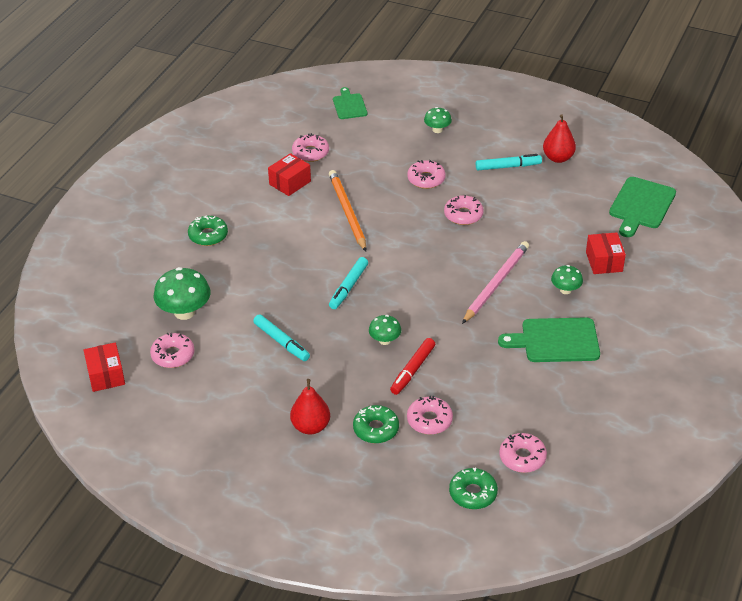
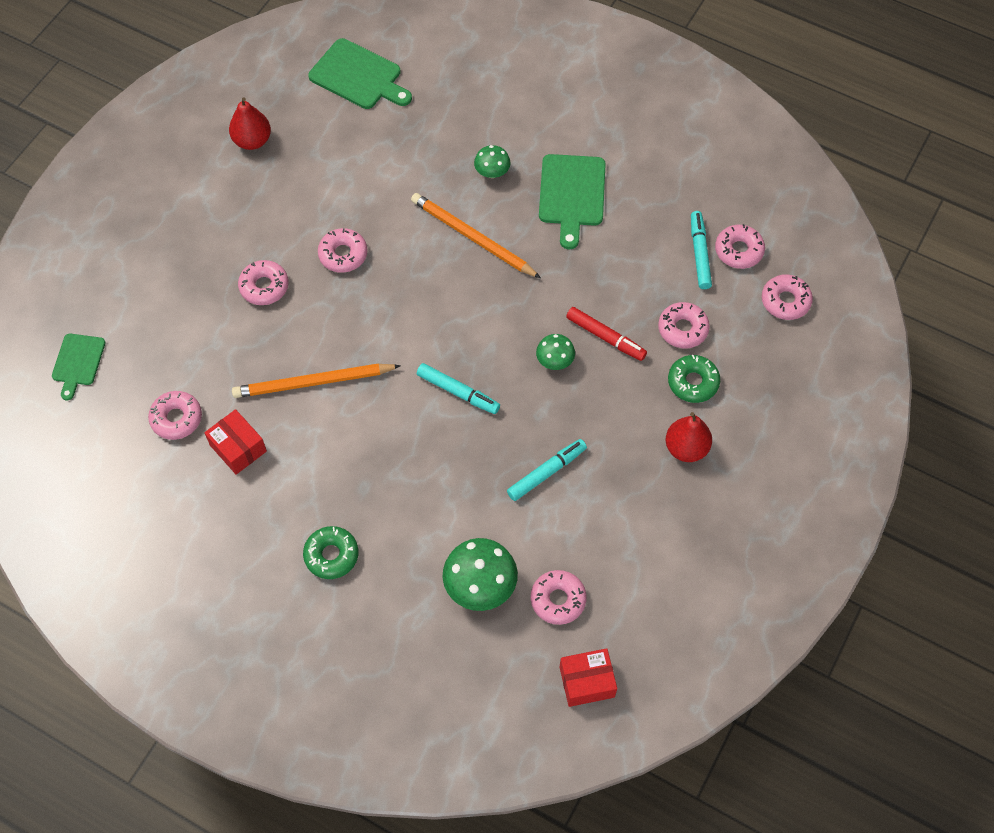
camera: 85 degrees left, 20 degrees up
(349, 105) = (78, 362): green cutting board -> green cutting board turned 75 degrees counterclockwise
(437, 130) = (162, 262): green mushroom -> none
(473, 493) = (785, 301): green donut -> pink donut
(496, 284) = (472, 237): pink pencil -> orange pencil
(508, 167) = (258, 195): turquoise marker -> turquoise marker (699, 253)
(604, 261) = (450, 129): red box -> none

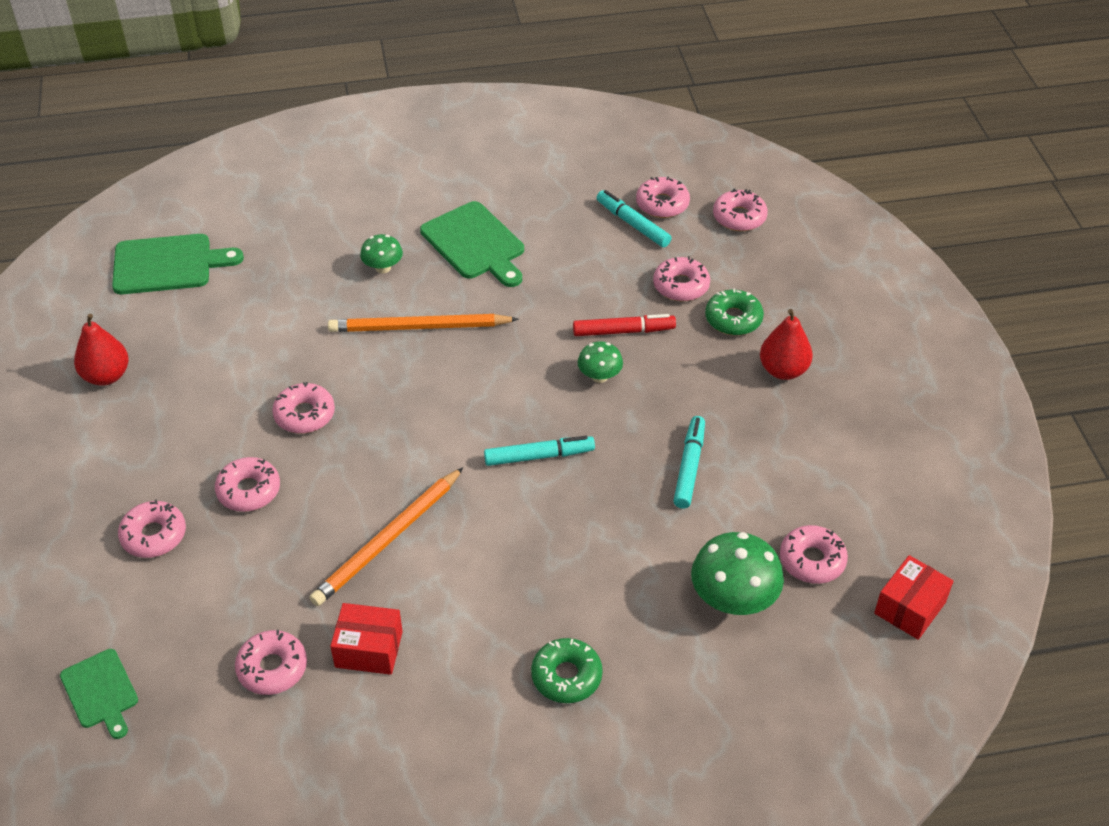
camera: 40 degrees left, 15 degrees down
(187, 279) = (154, 535): none -> pink donut

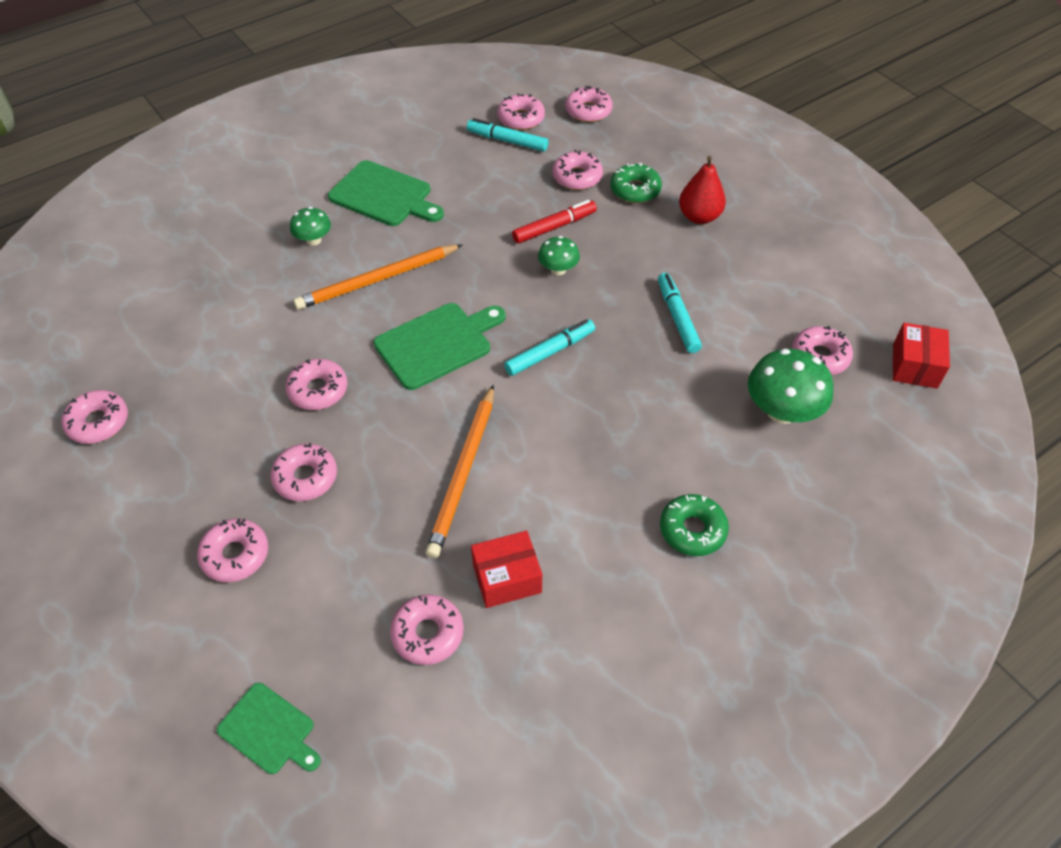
camera: 25 degrees left, 5 degrees up
(106, 376) = (98, 422): red pear -> pink donut
(168, 264) = (103, 300): green cutting board -> green cutting board (437, 344)

